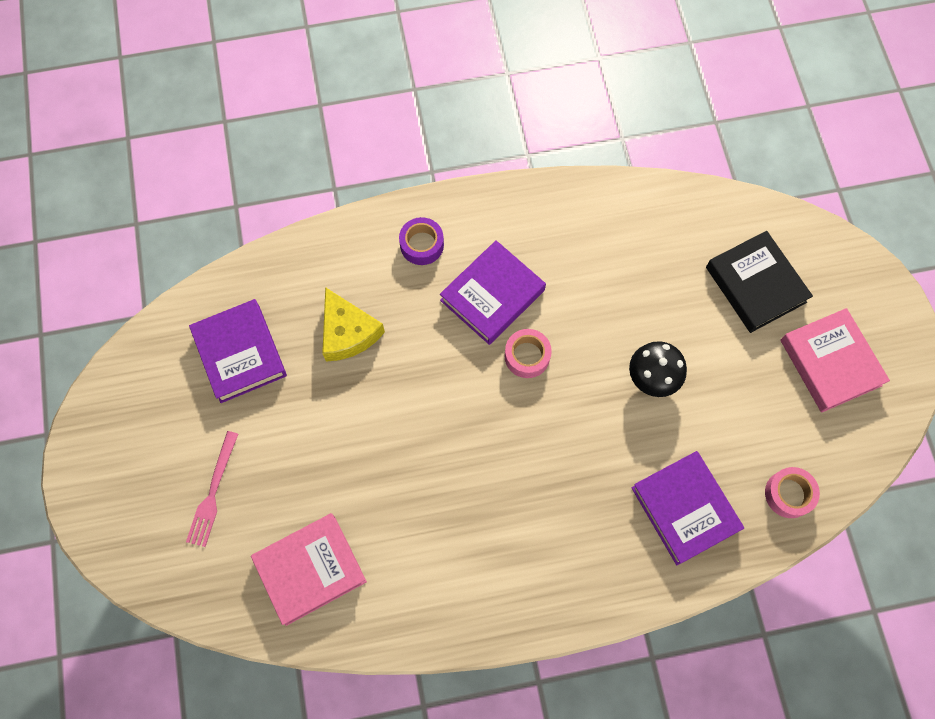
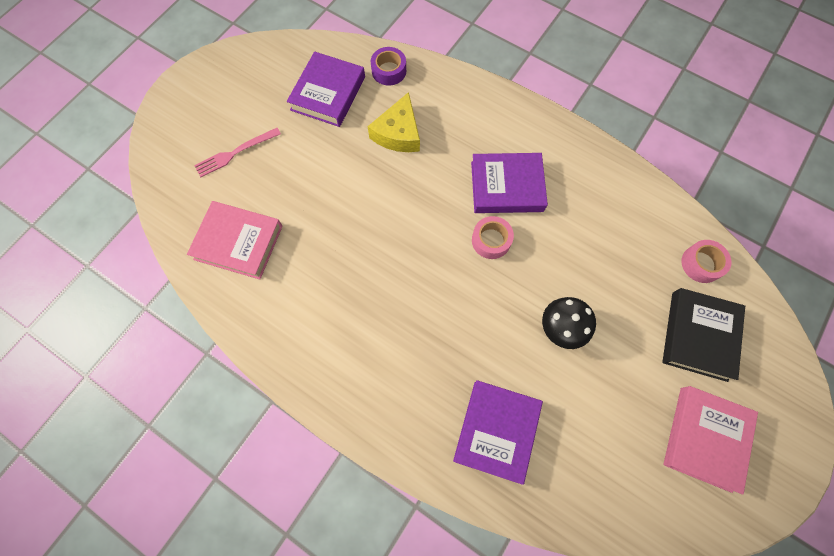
camera: 45 degrees right, 0 degrees up
(422, 245) = (493, 122): purple tape -> purple tape (389, 71)
(788, 494) = (581, 495): pink tape -> pink tape (701, 264)

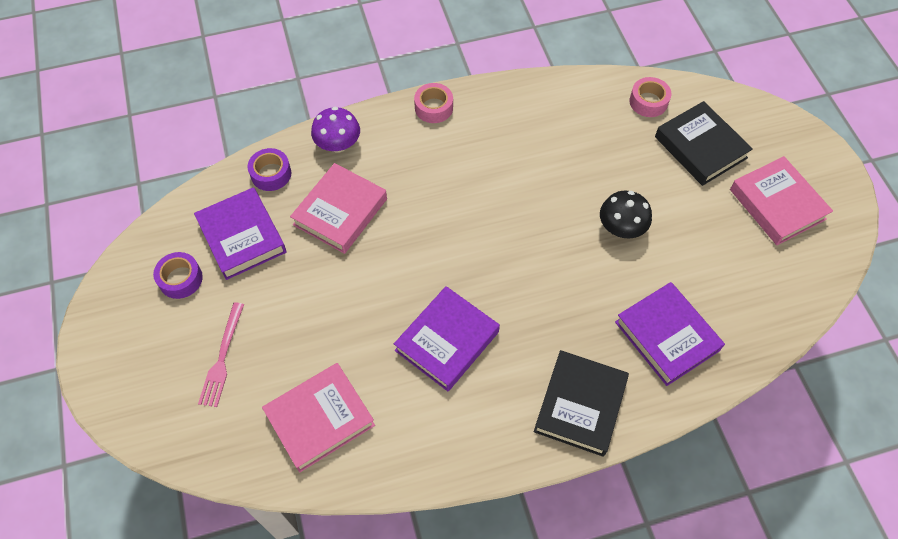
camera: 50 degrees left, 10 degrees down
(269, 86) = (180, 279): none -> purple tape
(384, 406) = (580, 405): none -> black book
(398, 133) = (340, 212): yellow cheese -> pink book
(449, 89) = (338, 144): none -> purple mushroom
(491, 240) = (505, 219): pink tape -> pink tape (433, 108)
(506, 186) = (469, 173): purple book -> purple book (447, 341)

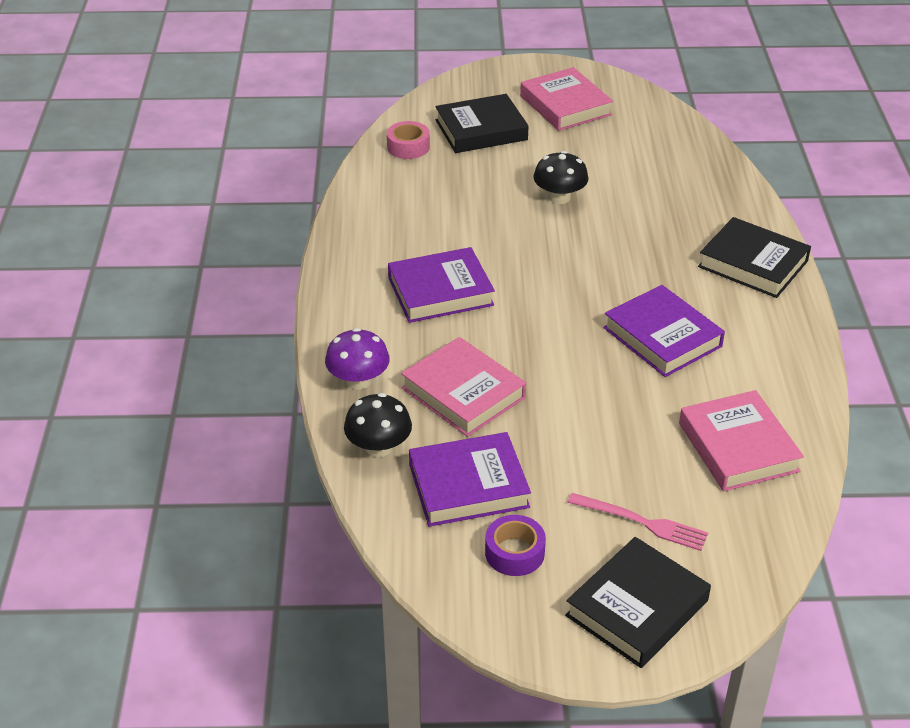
camera: 75 degrees left, 20 degrees down
(136, 367) = (637, 608): none -> black book
(271, 174) = (379, 447): purple tape -> black mushroom
(433, 108) = (340, 293): pink tape -> none
(667, 336) = (690, 198): purple book -> purple book (440, 291)
(777, 204) = (565, 105): pink book -> pink book turned 75 degrees clockwise

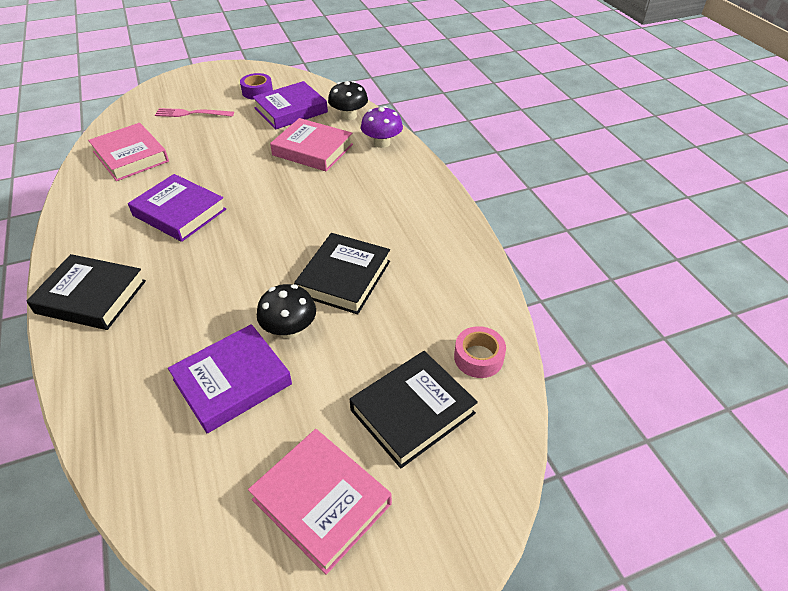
camera: 160 degrees right, 5 degrees up
(440, 291) = (360, 209): purple book -> purple book (232, 382)
(637, 608) = (193, 85): black book -> black book (344, 277)

